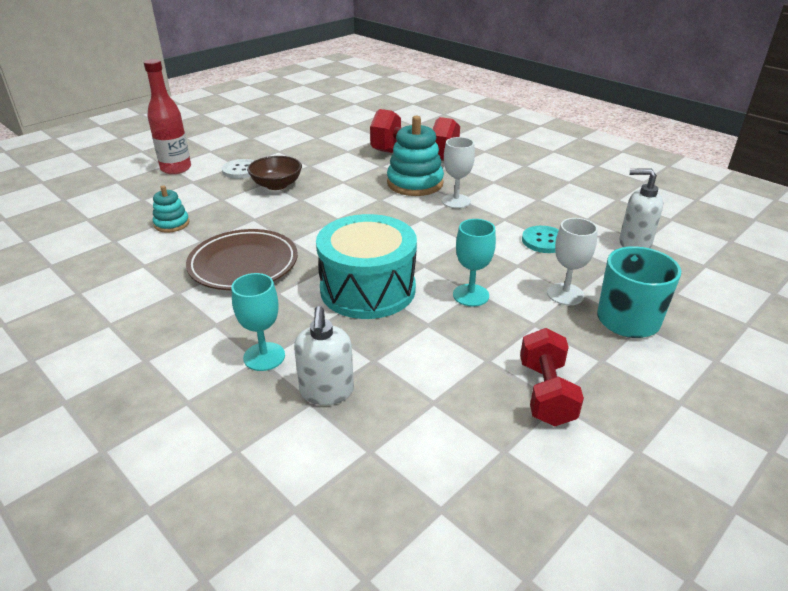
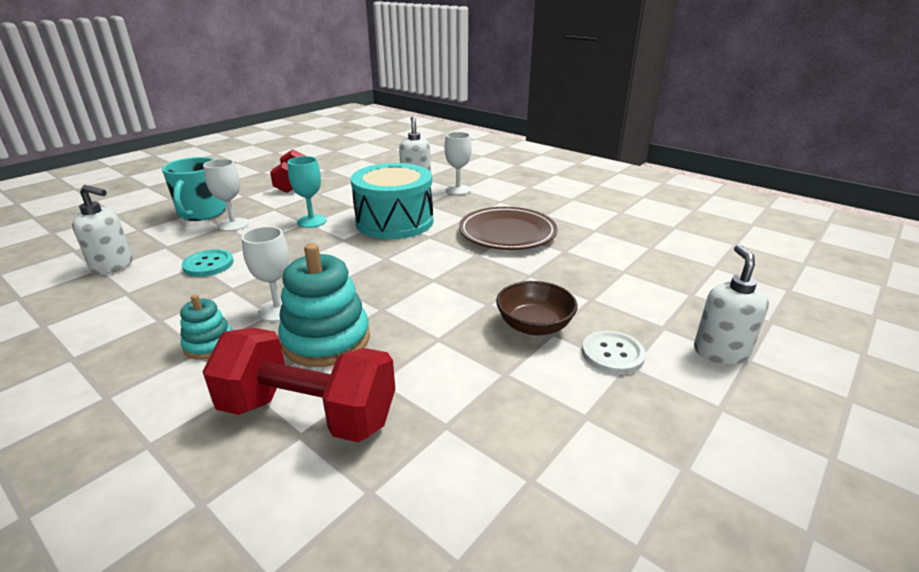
camera: 175 degrees right, 5 degrees down
(172, 224) = (614, 265): turquoise stacking toy -> turquoise stacking toy (209, 344)
(176, 169) = (720, 352): red bottle -> white soap dispenser
(264, 356) = (458, 190): turquoise goblet -> white goblet

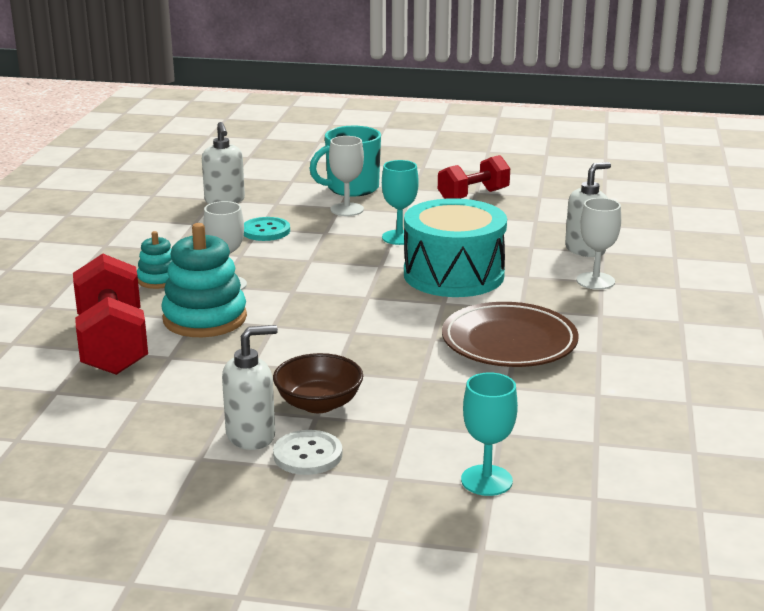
camera: 60 degrees right, 5 degrees down
(682, 293) = (486, 480): none -> turquoise goblet
(720, 352) = (373, 518): white soap dispenser -> white soap dispenser (251, 436)

